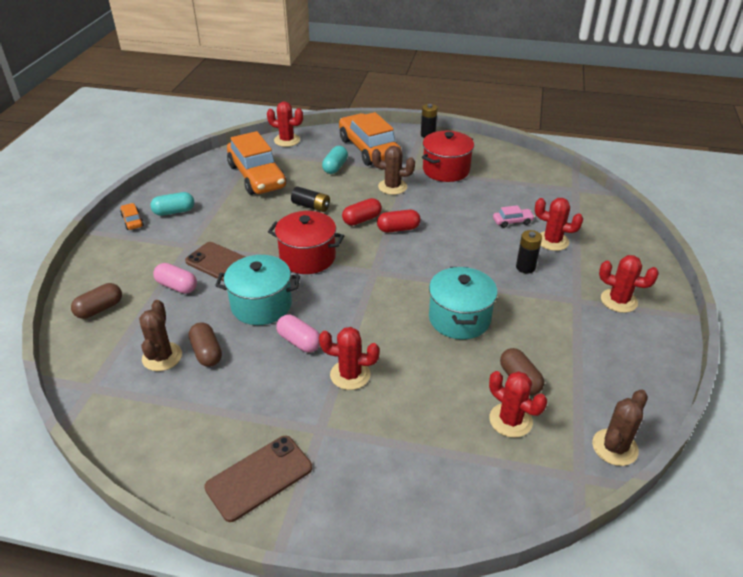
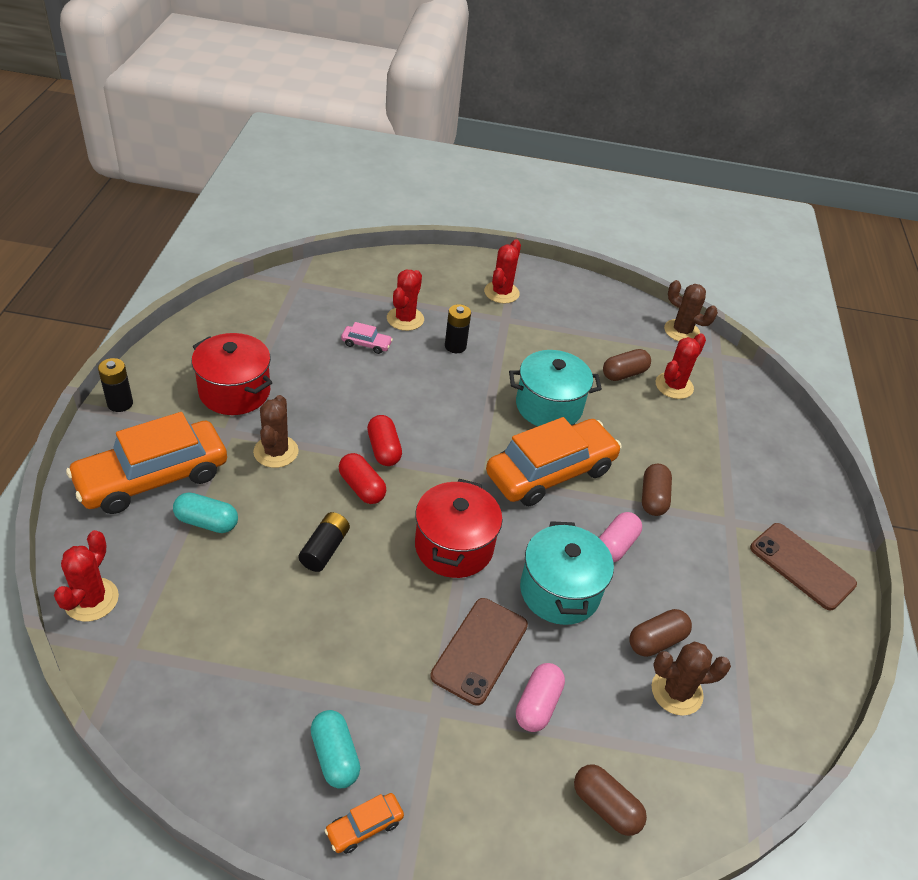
camera: 100 degrees left, 5 degrees up
(257, 176) = (223, 635): orange car -> orange car (550, 472)
(350, 375) = (653, 498): red cactus -> brown capsule
(512, 221) = (366, 344): pink car -> pink car turned 120 degrees clockwise

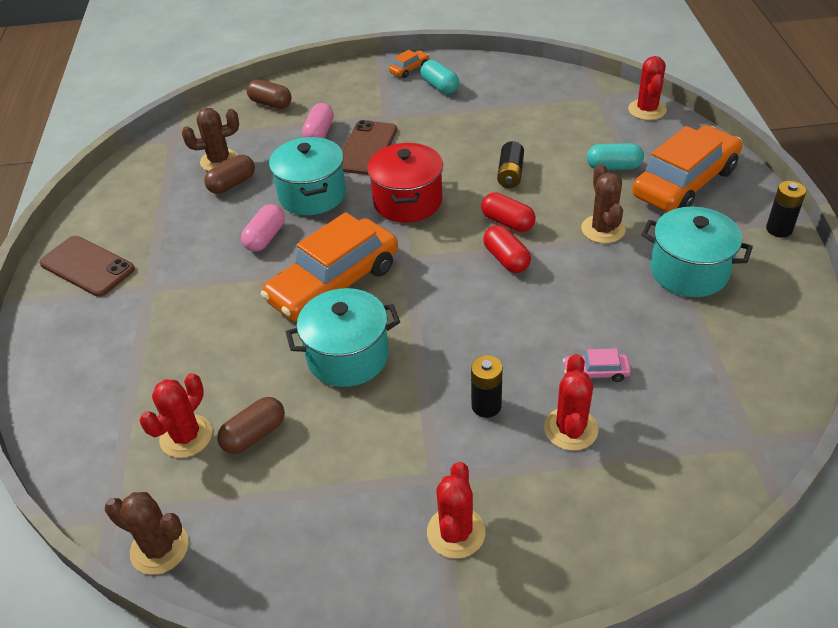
camera: 175 degrees right, 0 degrees up
(234, 392) = (689, 271): red pot -> turquoise pot
(653, 498) = (226, 288): brown capsule -> none

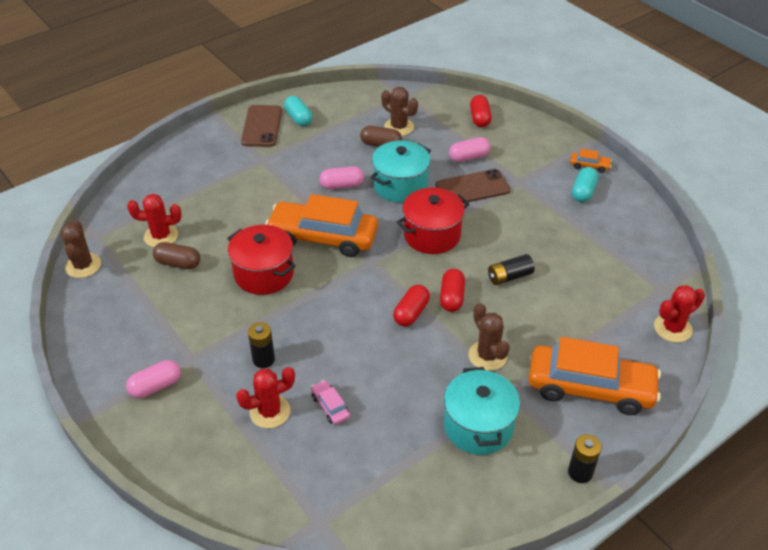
camera: 55 degrees right, 0 degrees up
(270, 103) = (480, 118): brown capsule -> red capsule
(348, 356) = (264, 274): turquoise pot -> red pot
(456, 532) = (156, 386): red cactus -> pink capsule
(603, 229) = (487, 356): brown cactus -> brown cactus turned 75 degrees counterclockwise
(613, 167) = (571, 334): turquoise capsule -> turquoise capsule (298, 118)

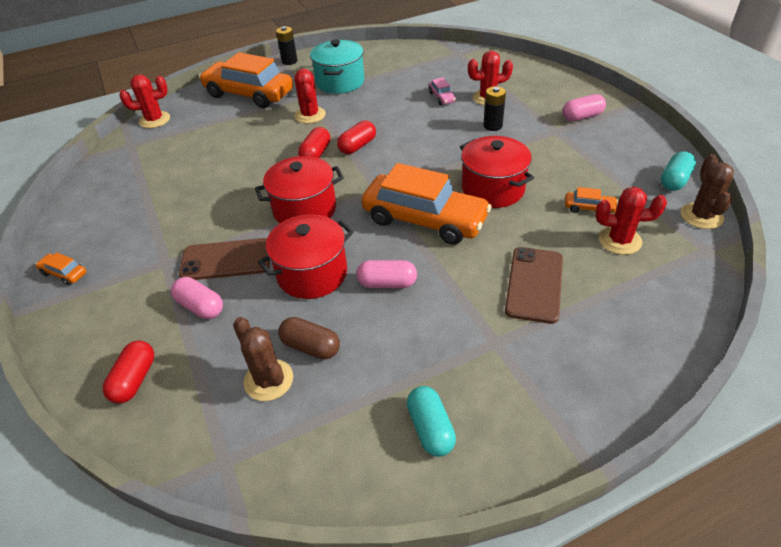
camera: 165 degrees left, 0 degrees up
(178, 263) = (589, 208): brown capsule -> orange car
(262, 126) = (498, 418): brown phone -> brown phone (534, 284)
(400, 186) = (312, 274): turquoise pot -> red pot
(469, 157) = (200, 307): pink capsule -> pink capsule turned 45 degrees clockwise
(487, 356) = (310, 115): brown cactus -> red cactus
(509, 276) = (253, 165): black battery -> none
(583, 192) = (106, 240): turquoise capsule -> turquoise capsule (674, 180)

